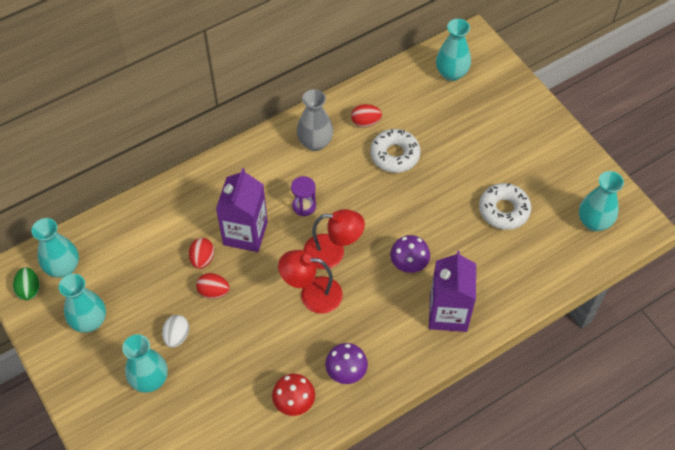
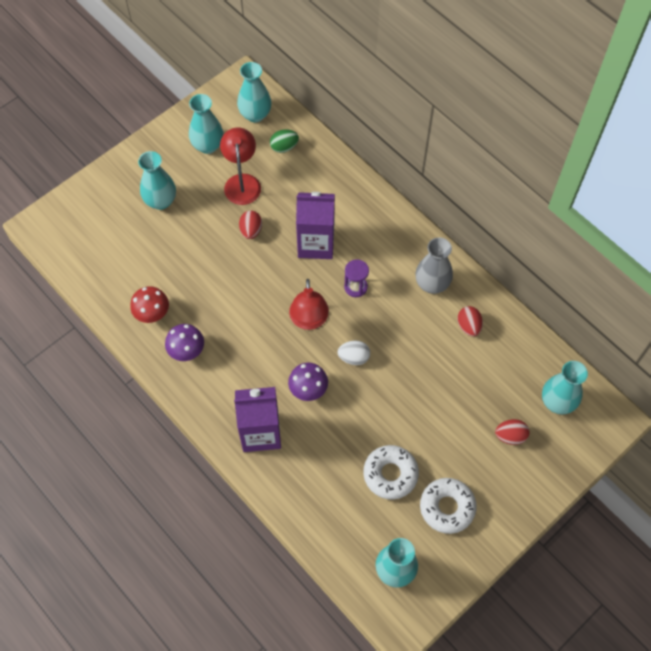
camera: 80 degrees right, 5 degrees up
(29, 289) = (231, 97): green egg -> green egg (284, 147)
(177, 336) = (203, 212): white egg -> white egg (354, 357)
(202, 259) = (282, 215): red egg -> red egg (510, 436)
(312, 294) = (261, 310): red lamp -> red lamp (242, 182)
(394, 155) = (435, 359): white donut -> white donut (447, 507)

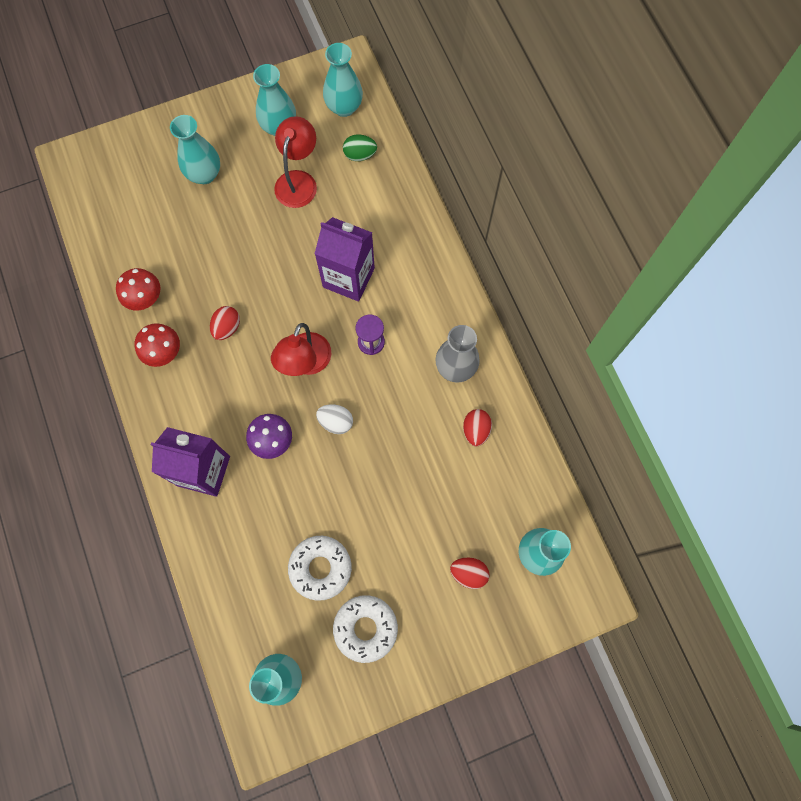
camera: 20 degrees right, 10 degrees up
(187, 351) = (164, 353): purple mushroom -> red mushroom
(251, 230) = (285, 239): red egg -> red egg (227, 328)

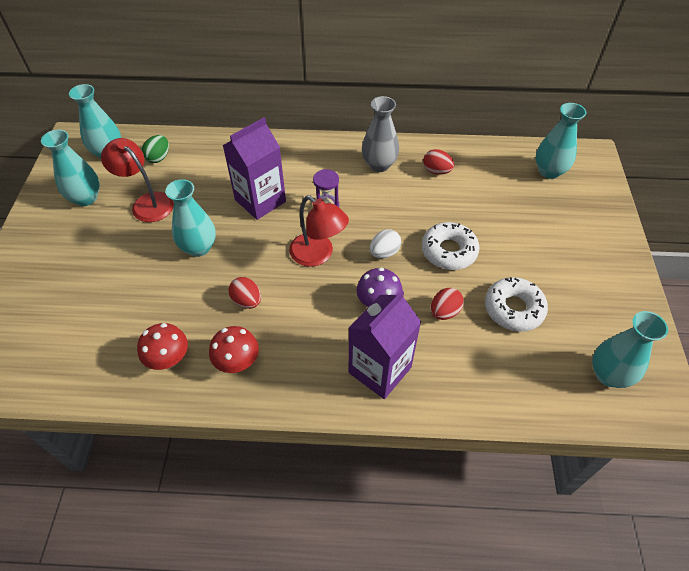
camera: 65 degrees left, 20 degrees down
(204, 174) = (81, 266): turquoise vase -> turquoise vase (199, 247)
(365, 628) = (579, 295): white donut -> white donut (449, 251)
(468, 573) = (551, 214): red egg -> red egg (444, 312)

